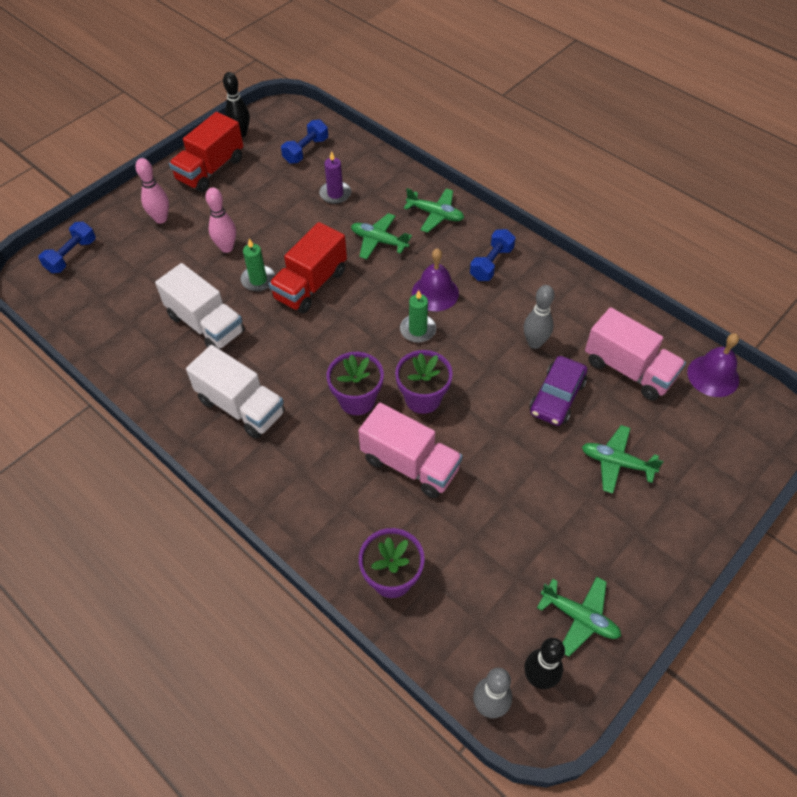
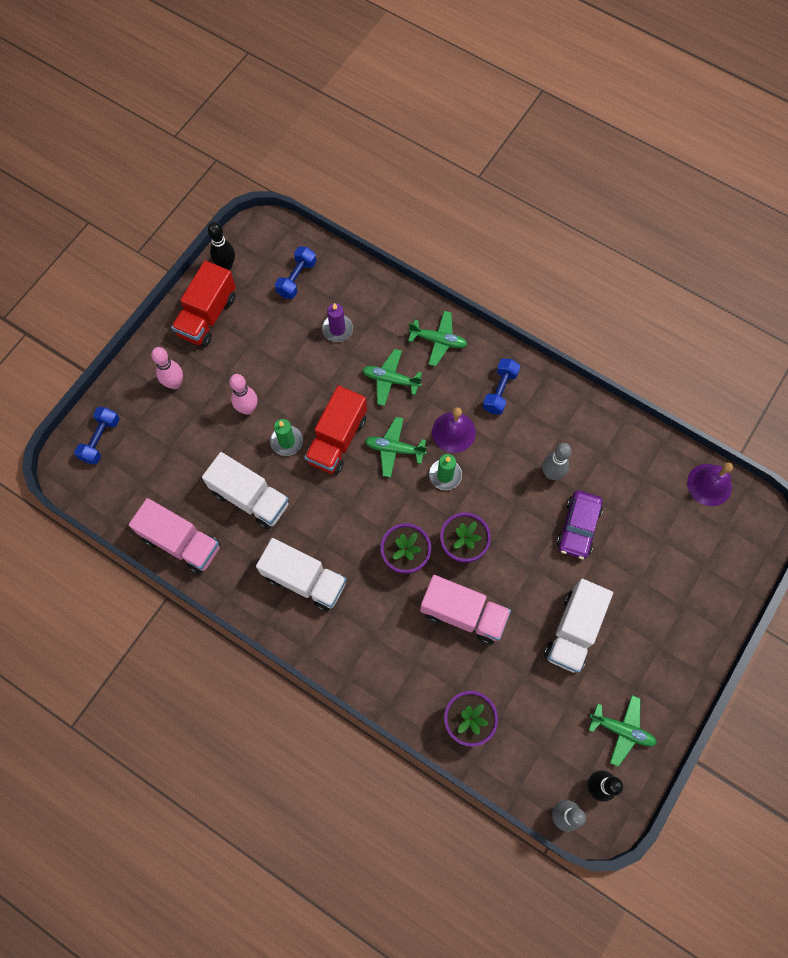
camera: 10 degrees left, 15 degrees up
(536, 500) = (573, 630): none -> white truck
(616, 463) = (636, 585): green plane -> green plane (394, 449)
(628, 369) = (636, 489): pink truck -> pink truck (181, 542)

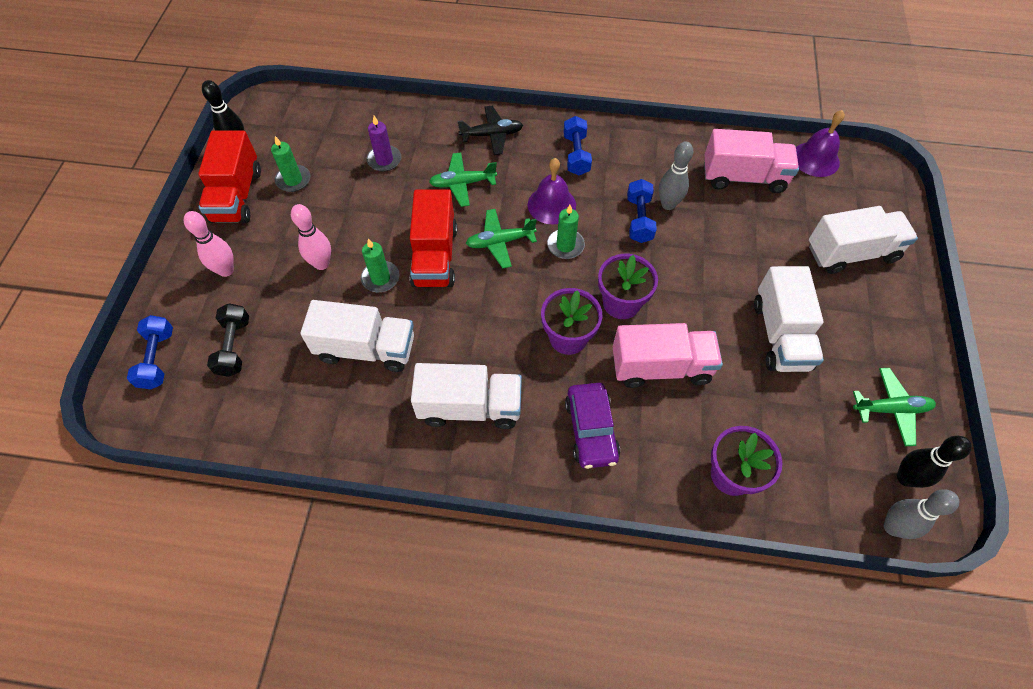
camera: 25 degrees left, 10 degrees down
(157, 453) = (234, 347): none -> black dumbbell
(181, 542) = (304, 428): pink truck -> pink truck (743, 177)
(257, 319) = (293, 180): none -> green candle
(297, 278) = (319, 132): blue dumbbell -> blue dumbbell (639, 219)
(438, 341) = (492, 135): green plane -> black plane
(578, 527) = (723, 240): purple car -> purple car (591, 430)
(680, 587) = (851, 253): none -> white truck

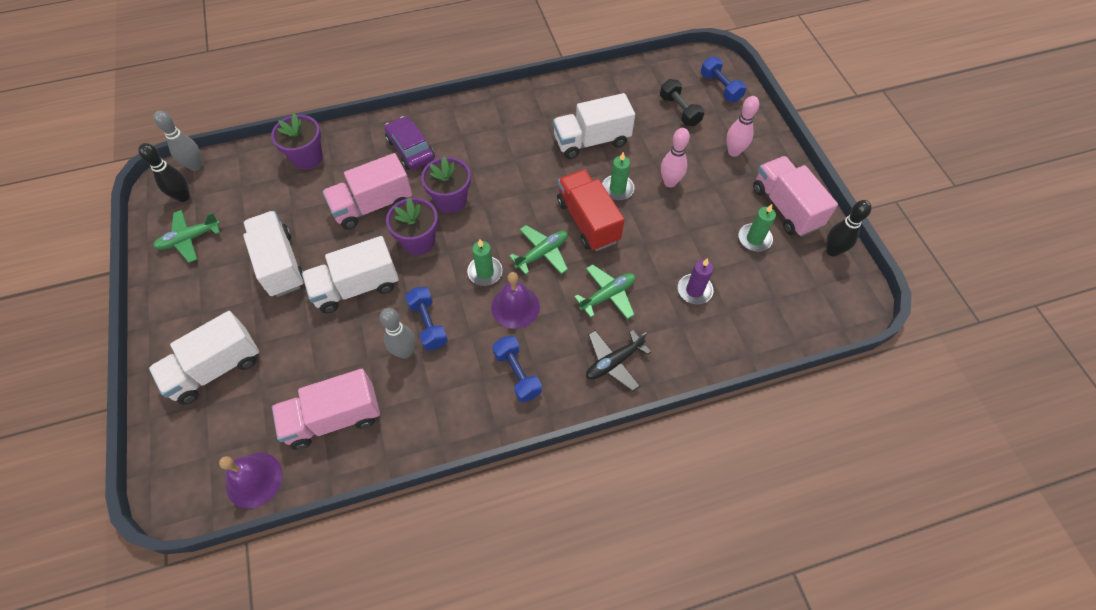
camera: 155 degrees right, 0 degrees up
(236, 195) = (785, 207): red truck -> pink truck
(470, 407) = (498, 134): white truck -> white truck (356, 287)

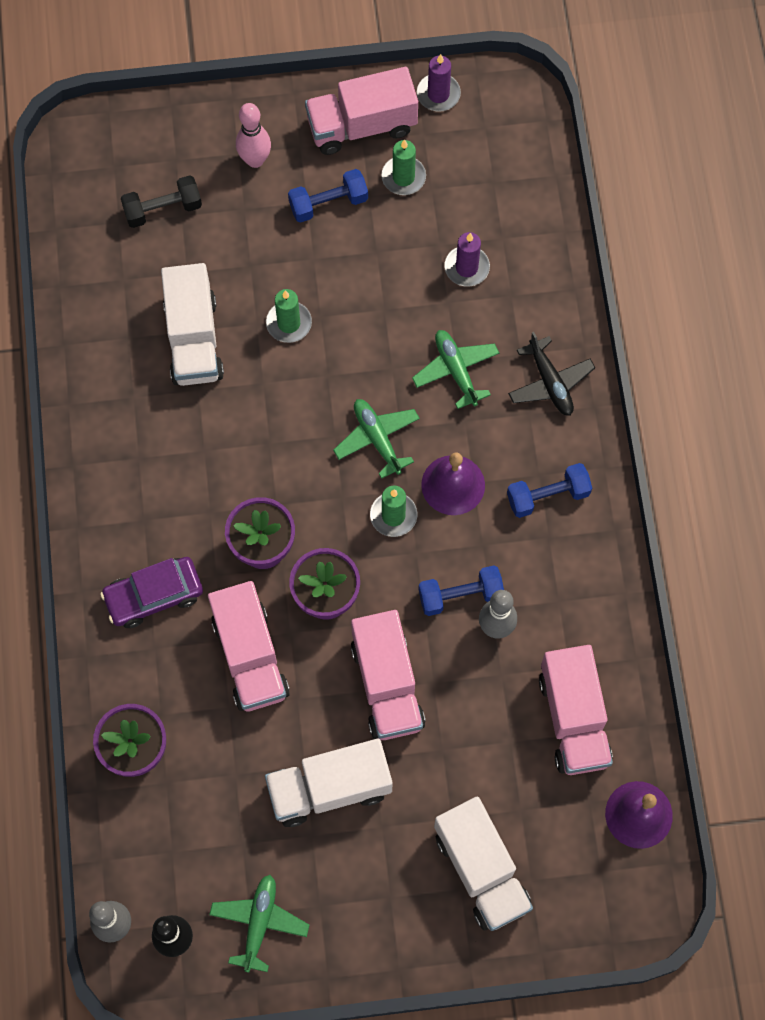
camera: 80 degrees left, 10 degrees up
(190, 239) = (259, 923): green plane -> green plane turned 150 degrees counterclockwise
(356, 287) = (387, 685): white truck -> pink truck
(588, 221) = (336, 372): red truck -> none
(670, 182) = (291, 254): pink bowling pin -> none
(720, 87) = (130, 143): blue dumbbell -> blue dumbbell (328, 203)
(832, 251) = (438, 94): black bowling pin -> purple candle

